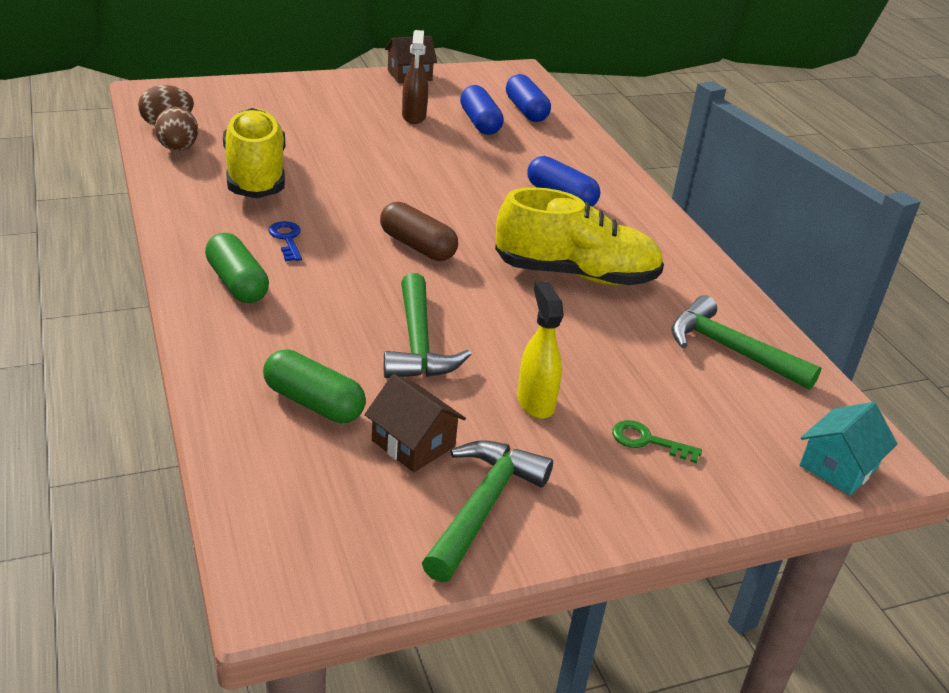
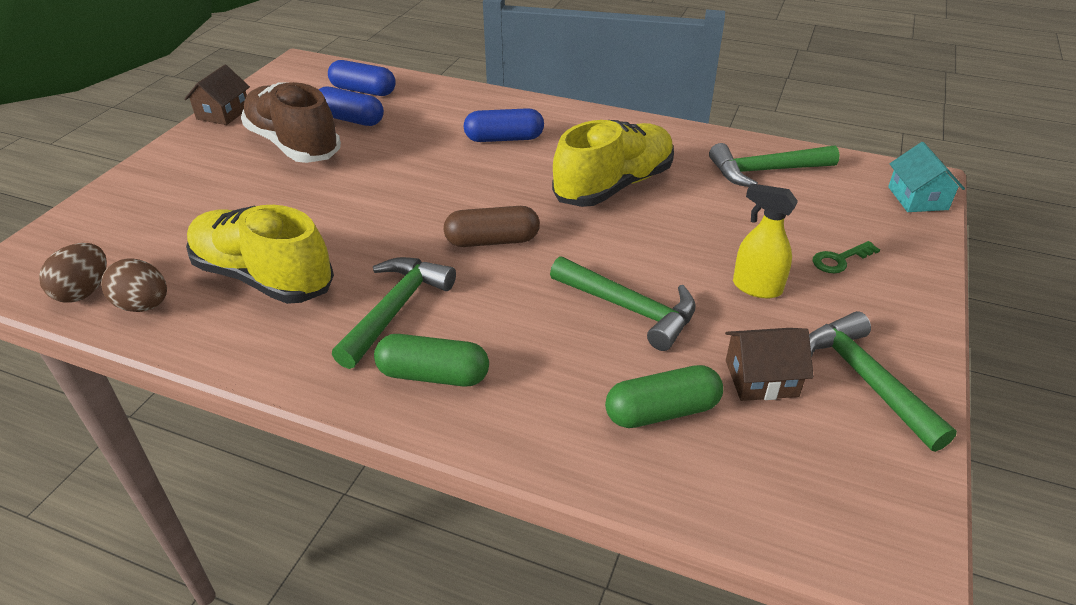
camera: 45 degrees left, 5 degrees up
(287, 239) = (396, 309): blue key -> green hammer
(414, 117) = (293, 144): brown spray bottle -> brown shoe

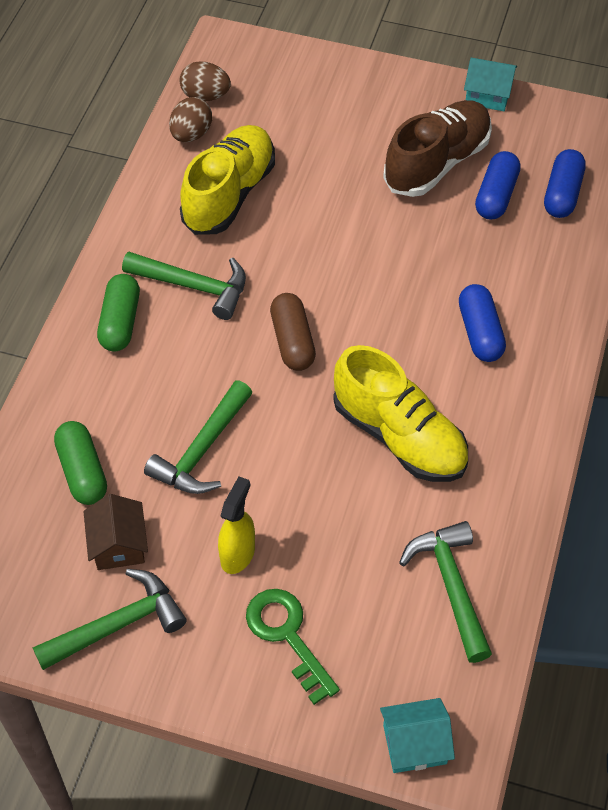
camera: 85 degrees right, 15 degrees up
(223, 113) = (488, 95): brown house -> turquoise house
(839, 260) = (287, 636): green key -> green key, size x1.68

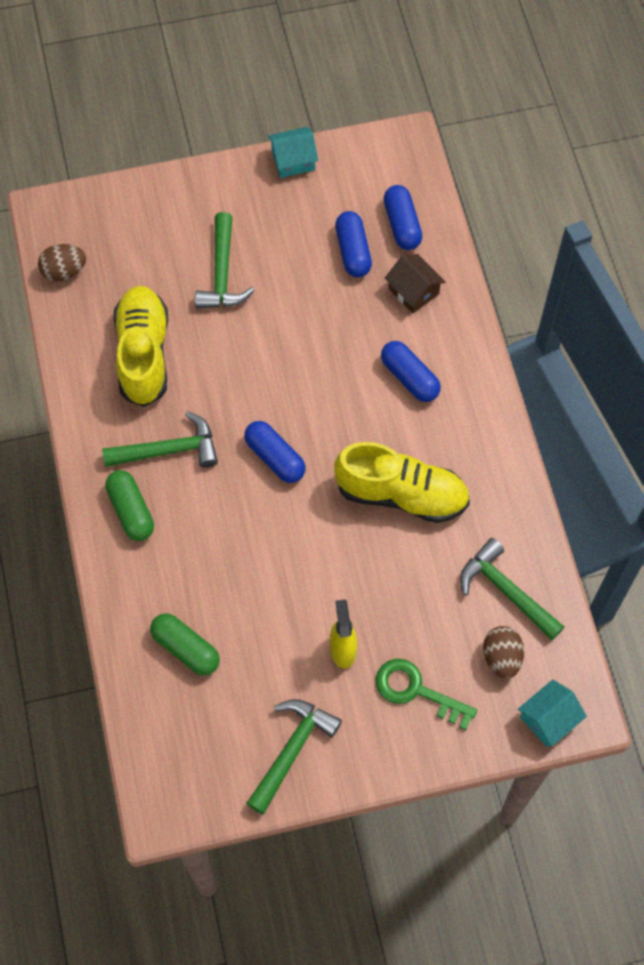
camera: 30 degrees left, 10 degrees up
(118, 544) = (251, 690): brown house -> brown house (413, 291)
(191, 134) = (76, 314): brown egg -> brown egg (501, 658)
(202, 450) = (264, 583): green hammer -> green hammer (222, 274)
(292, 341) = (275, 457): brown capsule -> blue capsule
(437, 163) = (290, 244): brown shoe -> none

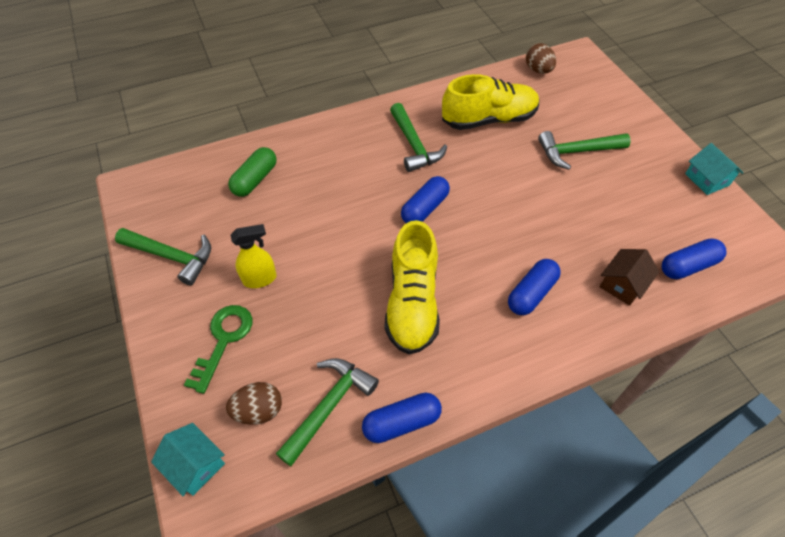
camera: 80 degrees right, 10 degrees down
(131, 511) = (360, 133): green capsule -> none
(353, 251) = (640, 233): blue capsule -> blue capsule (401, 422)

